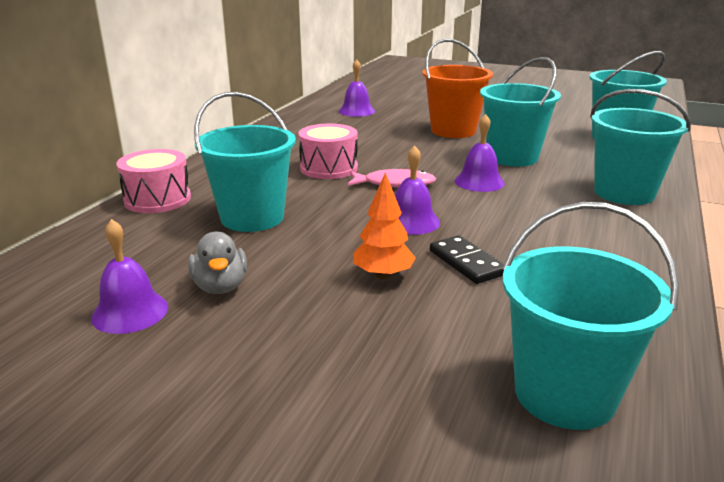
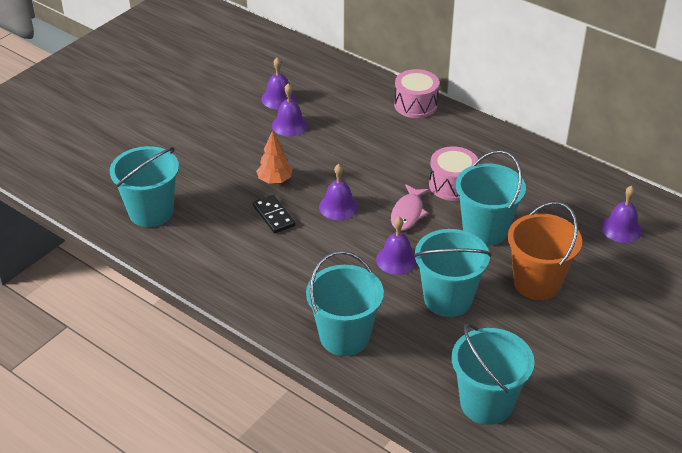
camera: 105 degrees right, 15 degrees up
(220, 286) = (290, 125): grey duck -> purple bell
(252, 218) = (371, 141): turquoise bucket -> turquoise bucket (485, 230)
(466, 262) = (274, 216): black domino -> black domino turned 75 degrees clockwise

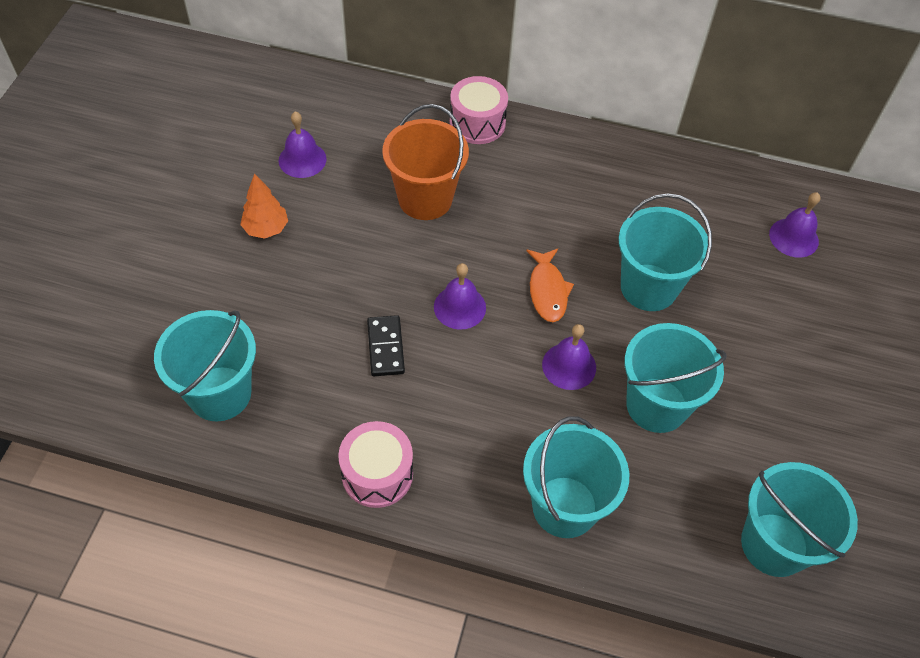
camera: 25 degrees left, 15 degrees up
(274, 216) = (386, 347): black domino -> black domino turned 45 degrees clockwise
(275, 181) = (360, 291): orange tree -> orange tree (266, 229)
(290, 125) = (336, 197): purple bell -> none
(408, 213) = (548, 290): pink fish -> orange fish
(452, 185) = (579, 232): pink drum -> pink drum (377, 474)
(537, 283) = (743, 346): orange bucket -> orange bucket (425, 199)

